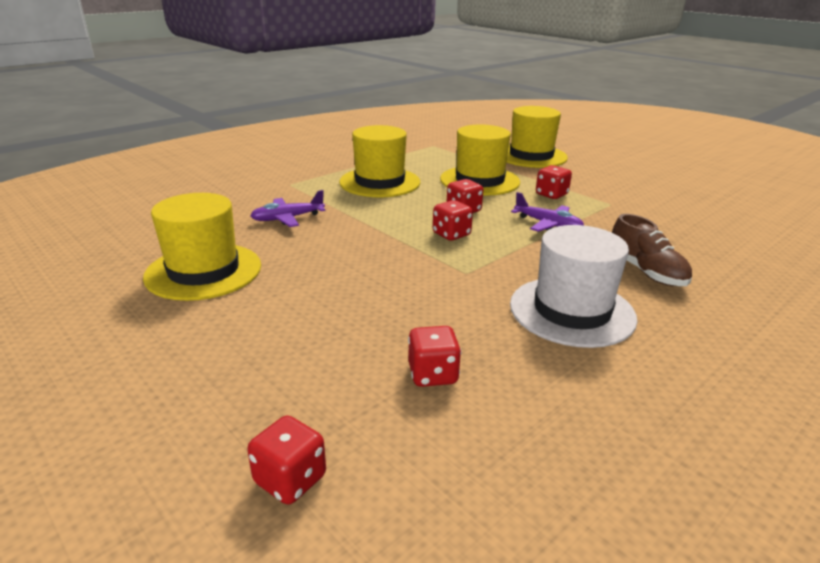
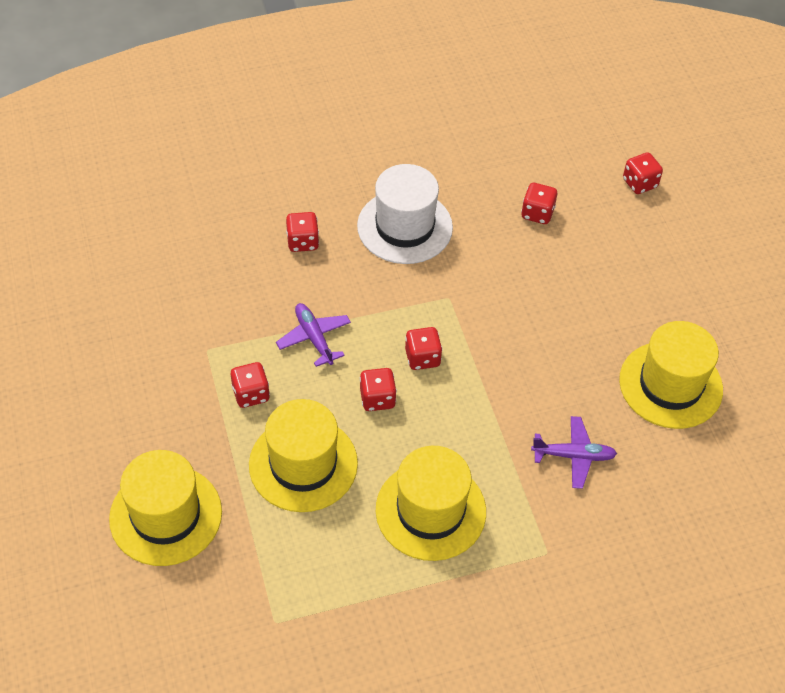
camera: 155 degrees left, 25 degrees up
(646, 272) = (302, 242): brown shoe -> red dice

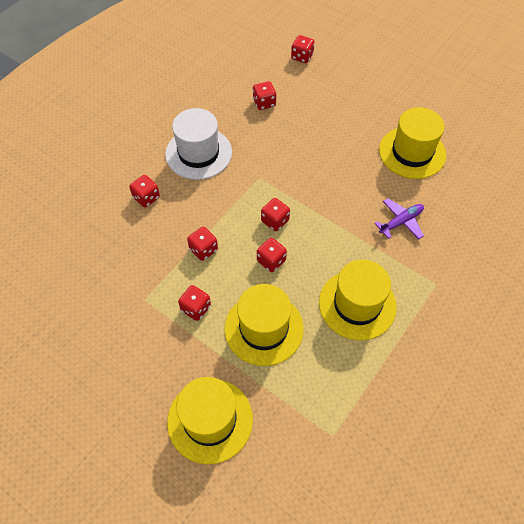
camera: 35 degrees left, 5 degrees up
(314, 338) = (203, 250): purple plane -> red dice

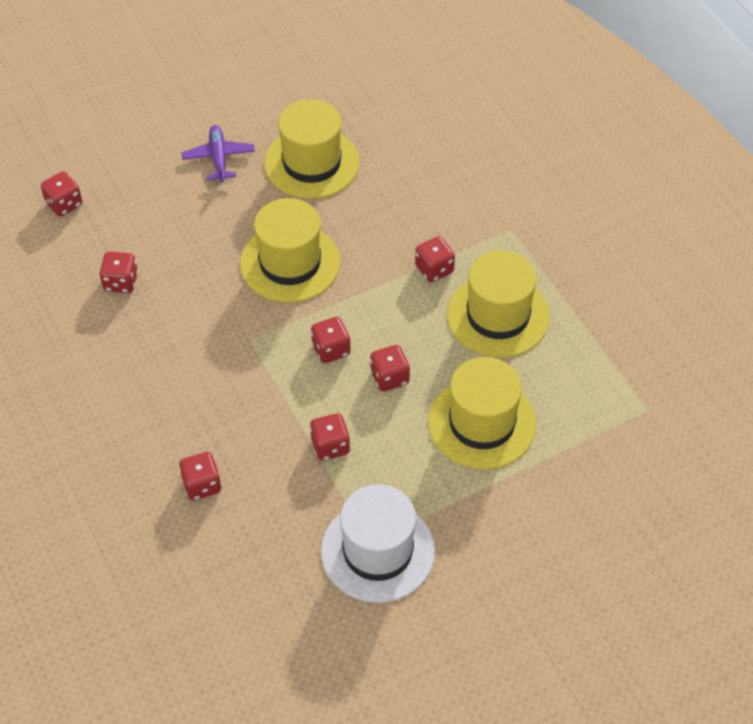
camera: 65 degrees left, 5 degrees down
(196, 308) = (415, 486): red dice -> red dice (434, 269)
(198, 153) = (161, 394): white hat -> white hat (377, 551)
(210, 420) = (575, 524): yellow hat -> yellow hat (290, 263)
(401, 222) = (408, 222): purple plane -> purple plane (218, 158)

